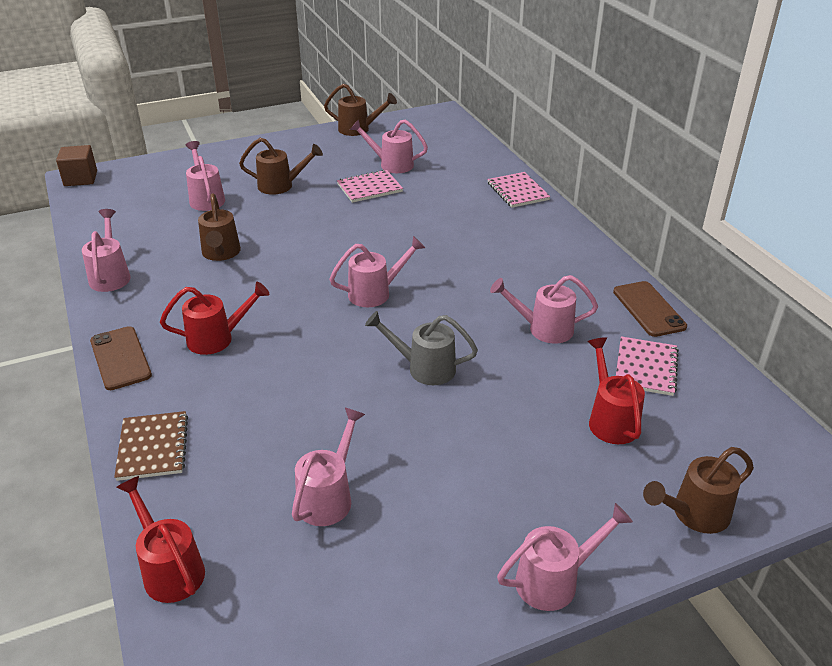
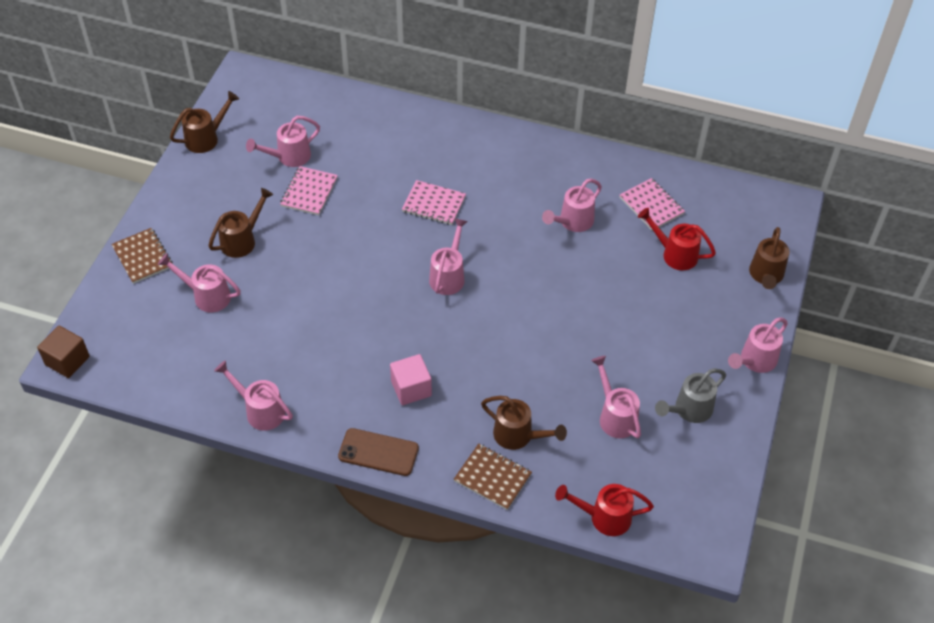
camera: 50 degrees left, 15 degrees up
(213, 159) = (142, 257): none -> brown notebook
(217, 339) = (411, 388): red watering can -> pink cube
(221, 253) = (303, 330): brown watering can -> brown watering can (518, 436)
(424, 368) = (551, 303): grey watering can -> grey watering can (689, 410)
(517, 191) = (411, 118): pink notebook -> pink notebook (434, 204)
(555, 580) = (755, 361): pink watering can -> pink watering can turned 150 degrees counterclockwise
(648, 309) = (605, 161): brown phone -> none

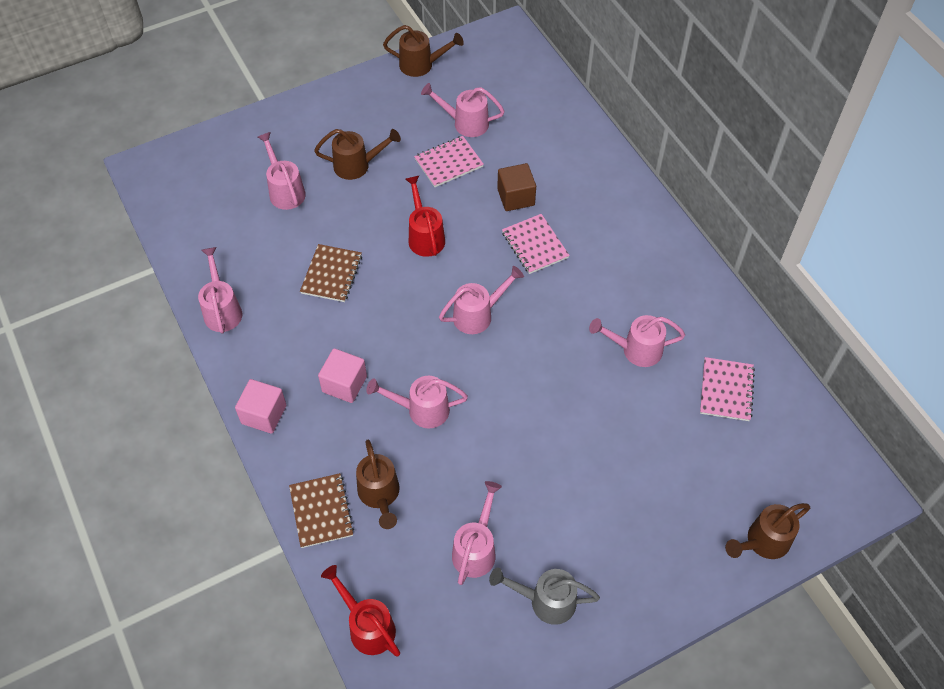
camera: 45 degrees right, 5 degrees up
(67, 360) = (145, 168): brown cube -> brown cube (516, 197)
(142, 257) = (276, 127): brown notebook -> brown notebook (331, 274)
(378, 452) = (264, 414): brown phone -> pink cube
(675, 254) = (697, 451): red watering can -> red watering can (425, 236)
(755, 361) = (658, 611): pink watering can -> pink watering can (422, 410)

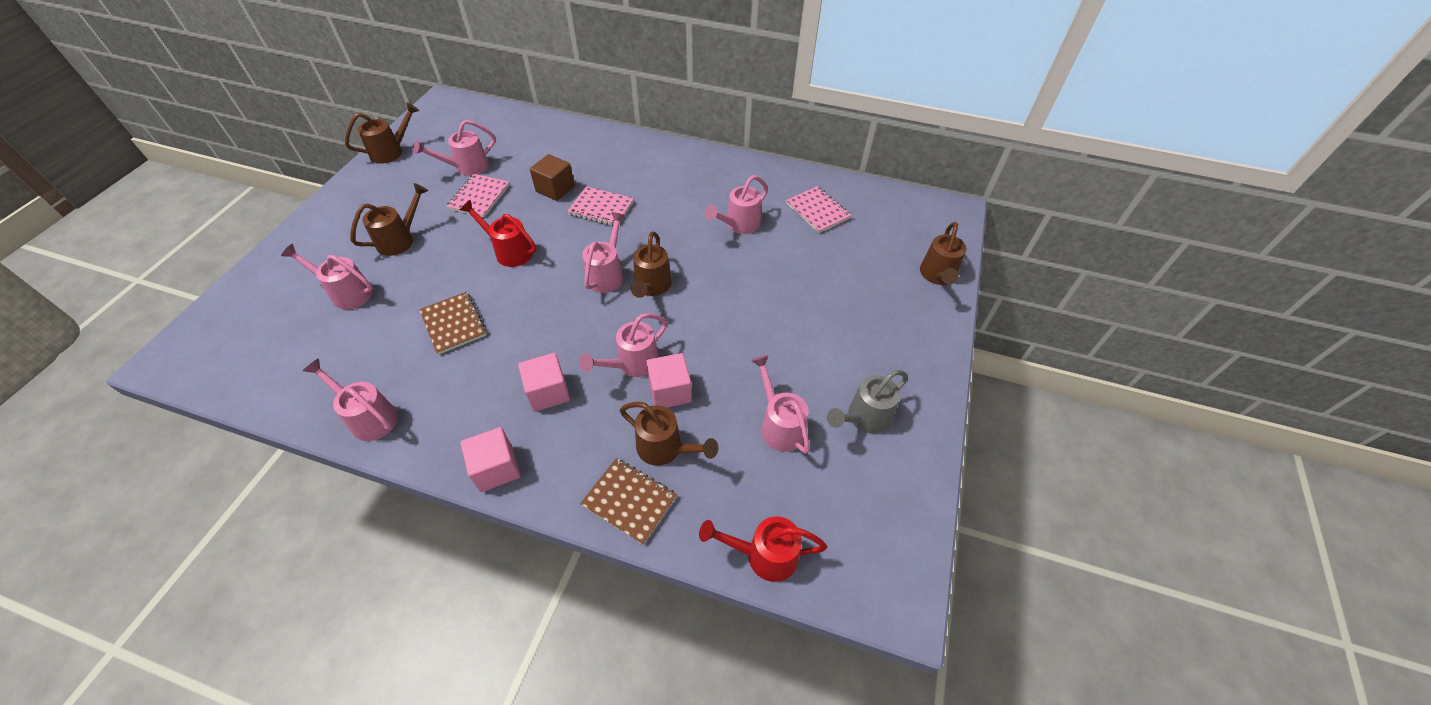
camera: 45 degrees left, 5 degrees down
(426, 454) = (670, 391): none -> pink cube
(501, 354) = (651, 287): none -> brown watering can

